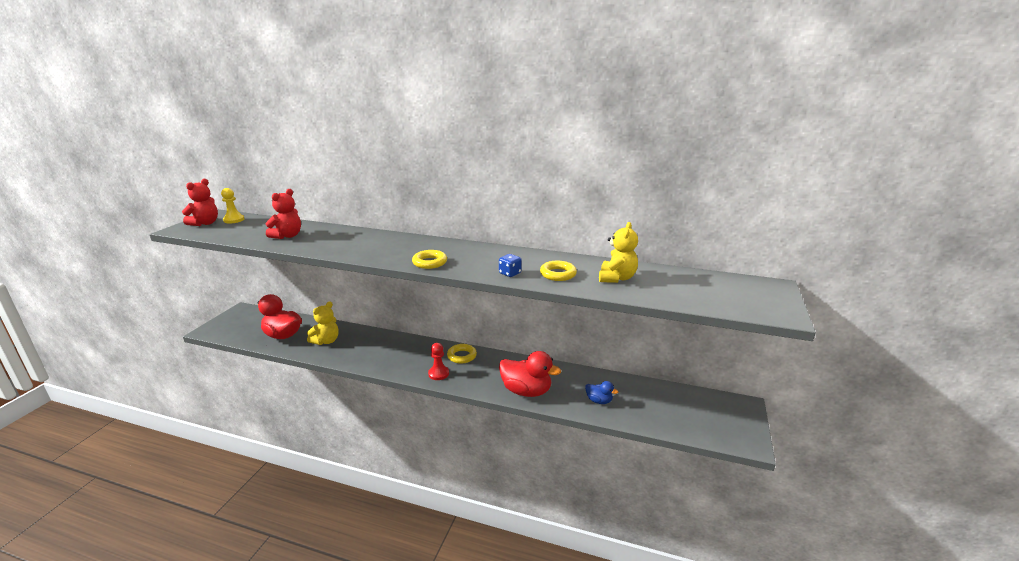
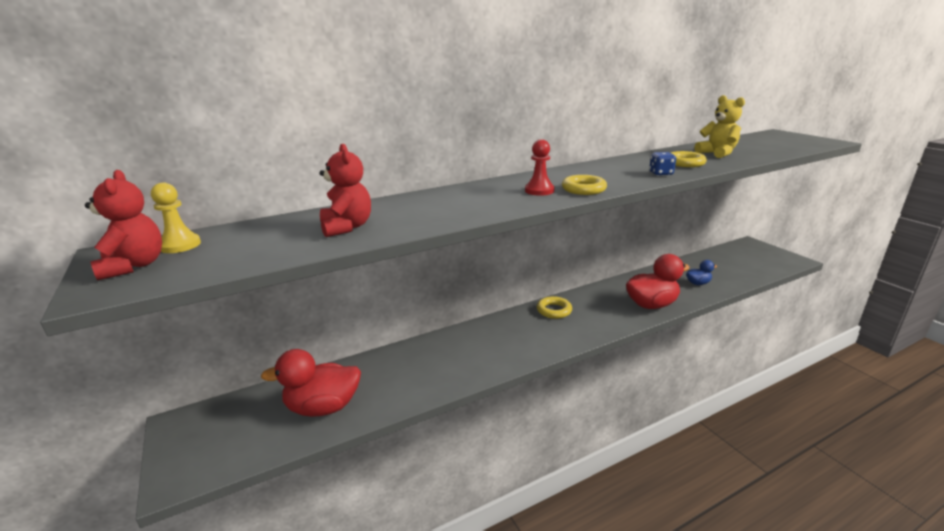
camera: 45 degrees left, 0 degrees up
(326, 341) = (397, 378): yellow teddy bear -> none
(438, 374) = (570, 333): red pawn -> red pawn (539, 191)

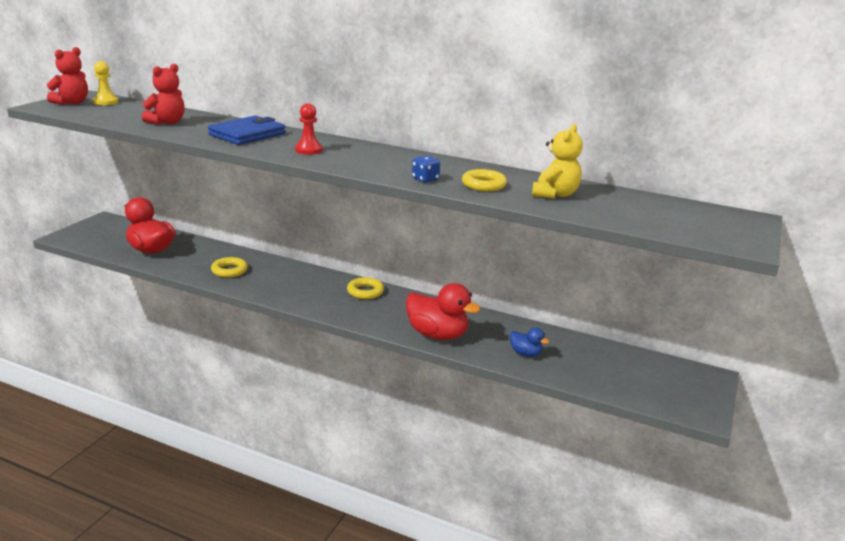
camera: 50 degrees right, 0 degrees up
(453, 202) = (247, 134): none -> blue wallet
(583, 189) = (331, 161): yellow ring -> yellow ring (229, 270)

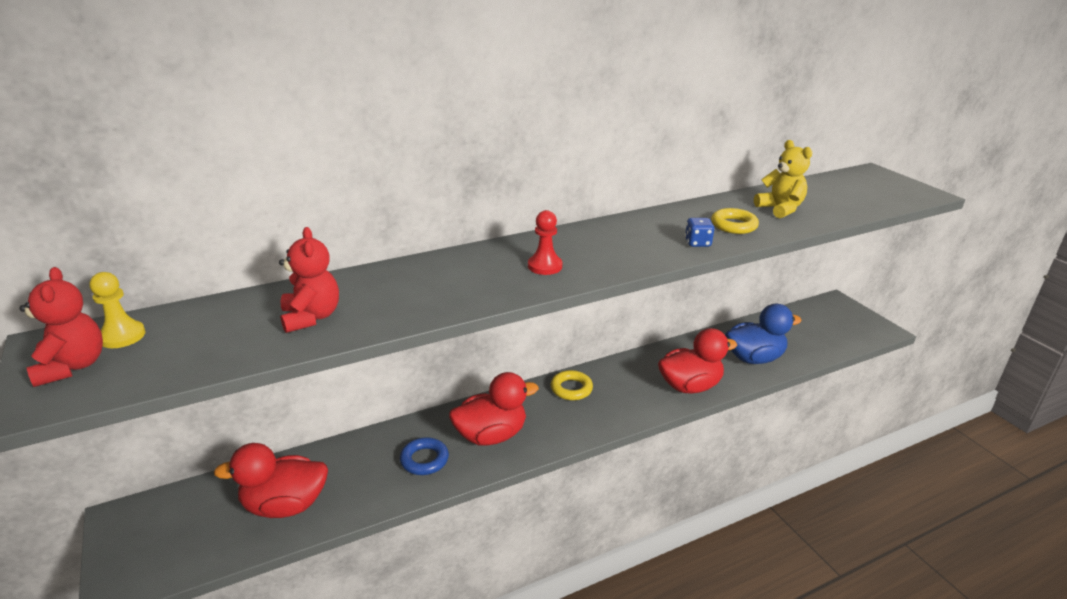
camera: 50 degrees left, 5 degrees up
(229, 270) = (424, 460): yellow ring -> blue ring
(247, 134) = (440, 281): blue wallet -> none
(277, 282) = (491, 435): none -> red duck
(525, 353) = (754, 358): blue duck -> blue duck, size x1.97

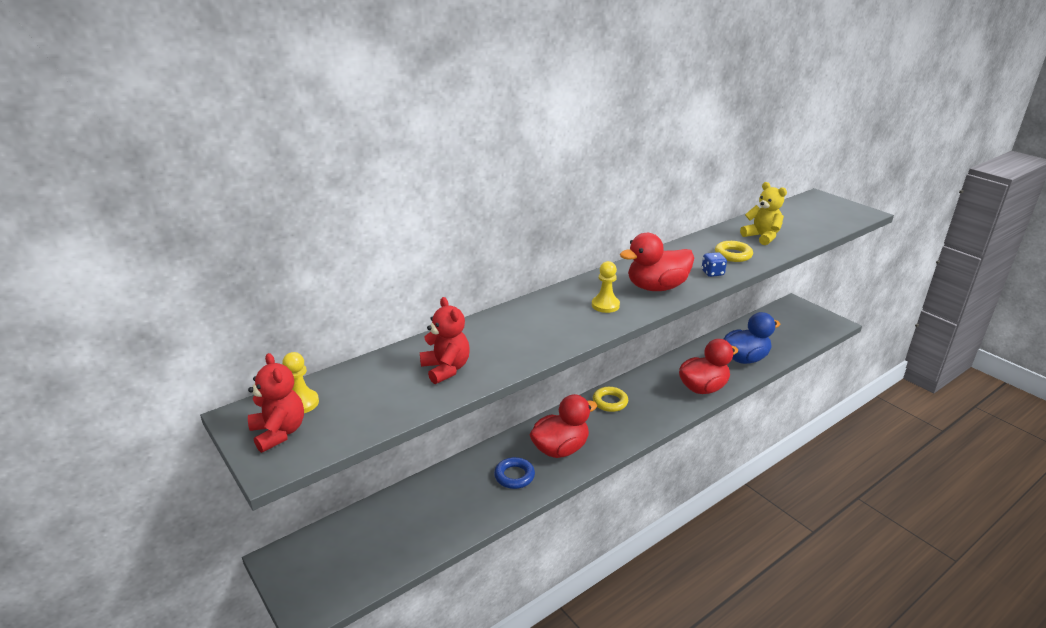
camera: 10 degrees left, 0 degrees up
(285, 505) = (415, 529): red duck -> red duck (656, 287)
(545, 266) = (605, 305): red pawn -> yellow pawn

